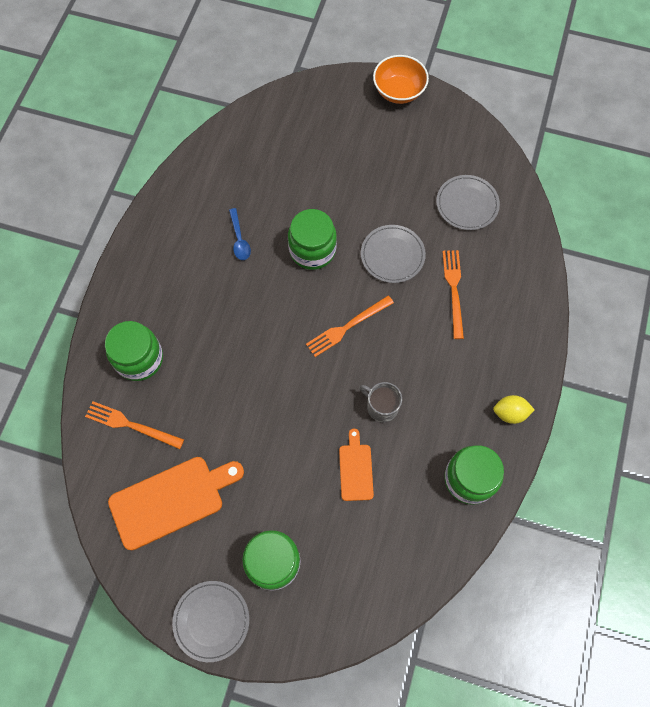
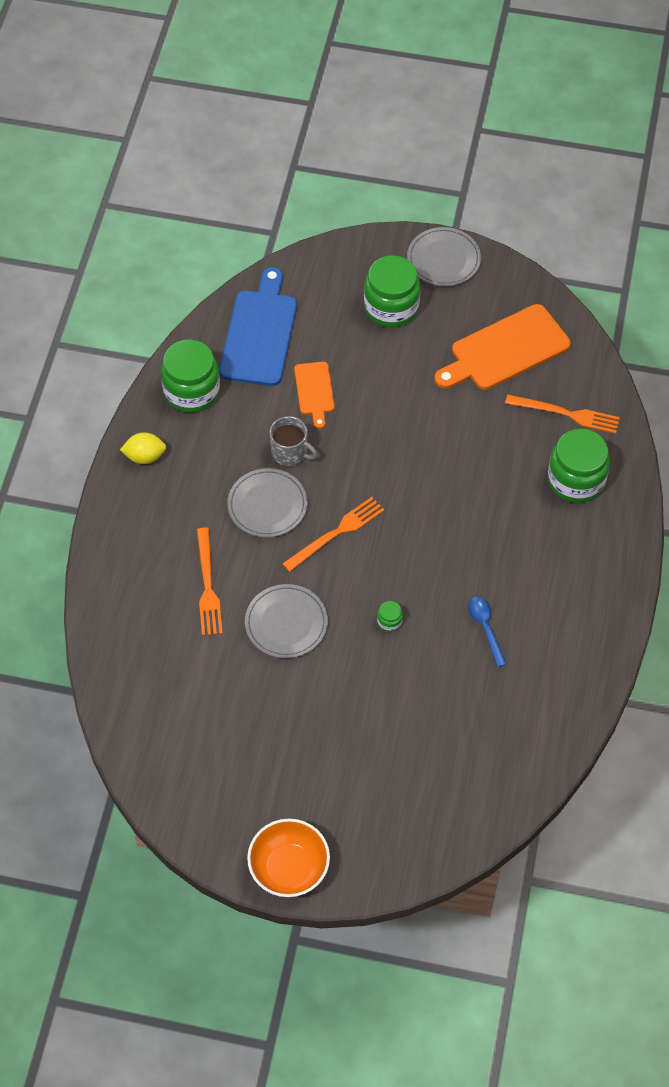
camera: 175 degrees right, 10 degrees down
(312, 250) = (389, 621): green jar -> green jar, size x0.41
(404, 541) = (259, 333): none -> blue cutting board
(467, 204) = (189, 699): grey plate -> grey plate (267, 505)

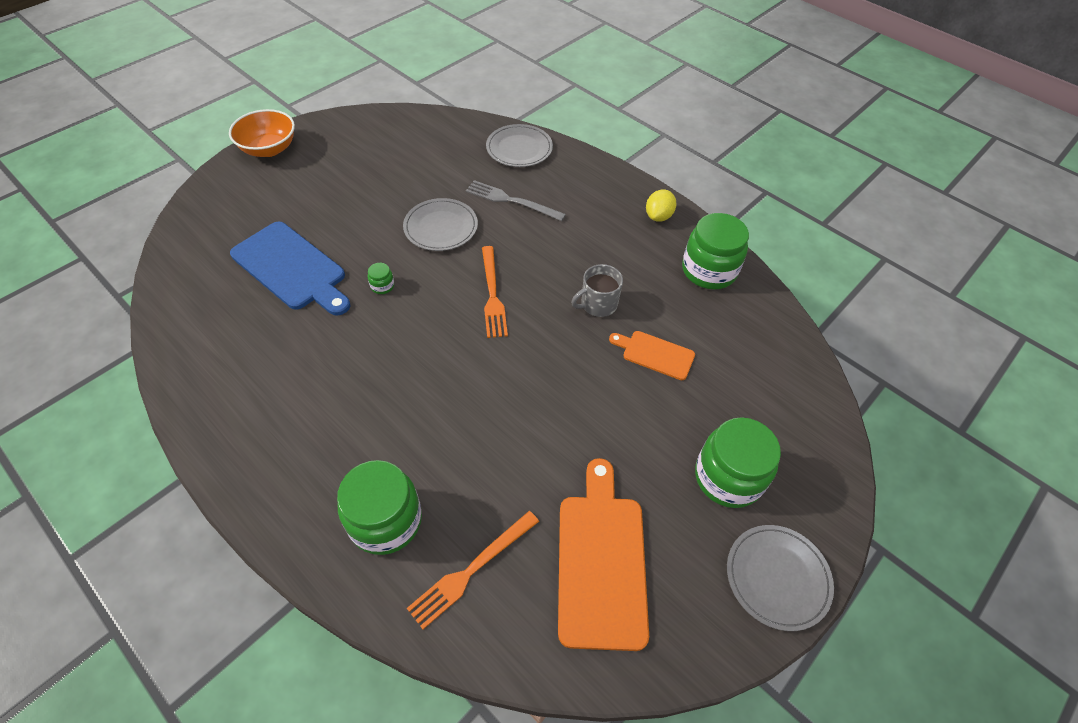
camera: 120 degrees right, 5 degrees down
(207, 586) = (511, 201): orange fork -> grey fork
(259, 333) = (751, 346): blue cutting board -> blue cutting board (292, 268)
(267, 505) = (556, 265): grey plate -> grey plate (519, 148)
(485, 628) = (313, 345): blue spoon -> none

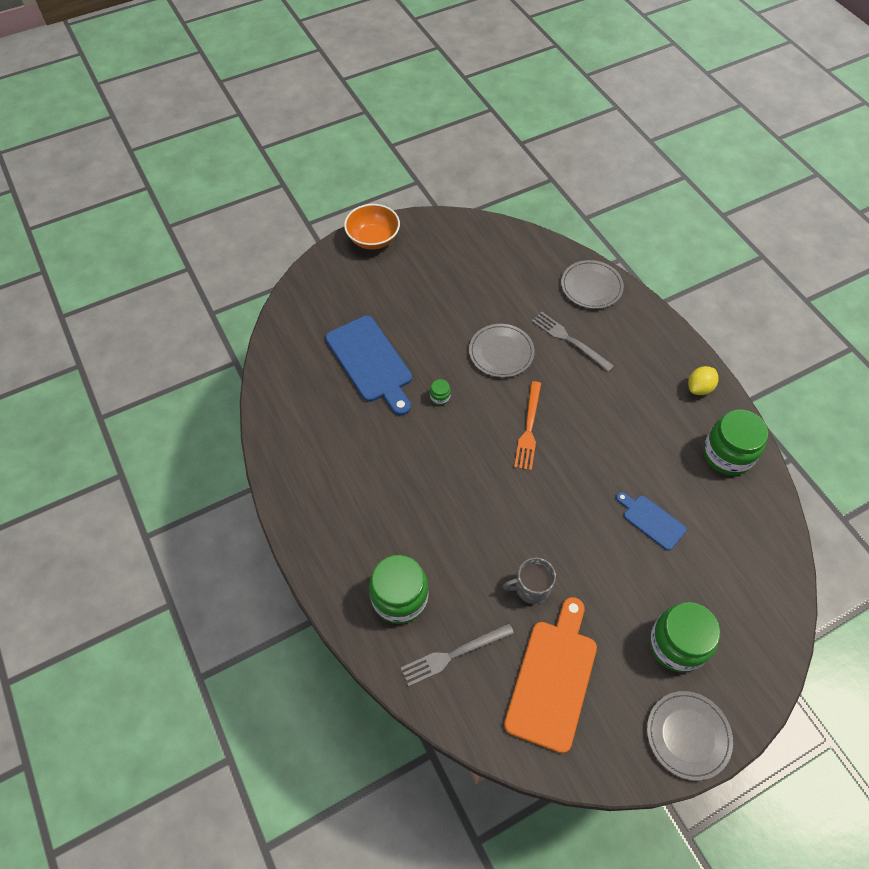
camera: 20 degrees right, 5 degrees up
(471, 570) = (453, 654): orange fork -> grey fork
(598, 304) = (616, 461): grey mug -> grey mug (531, 587)
(655, 354) = (651, 520): orange cutting board -> blue cutting board

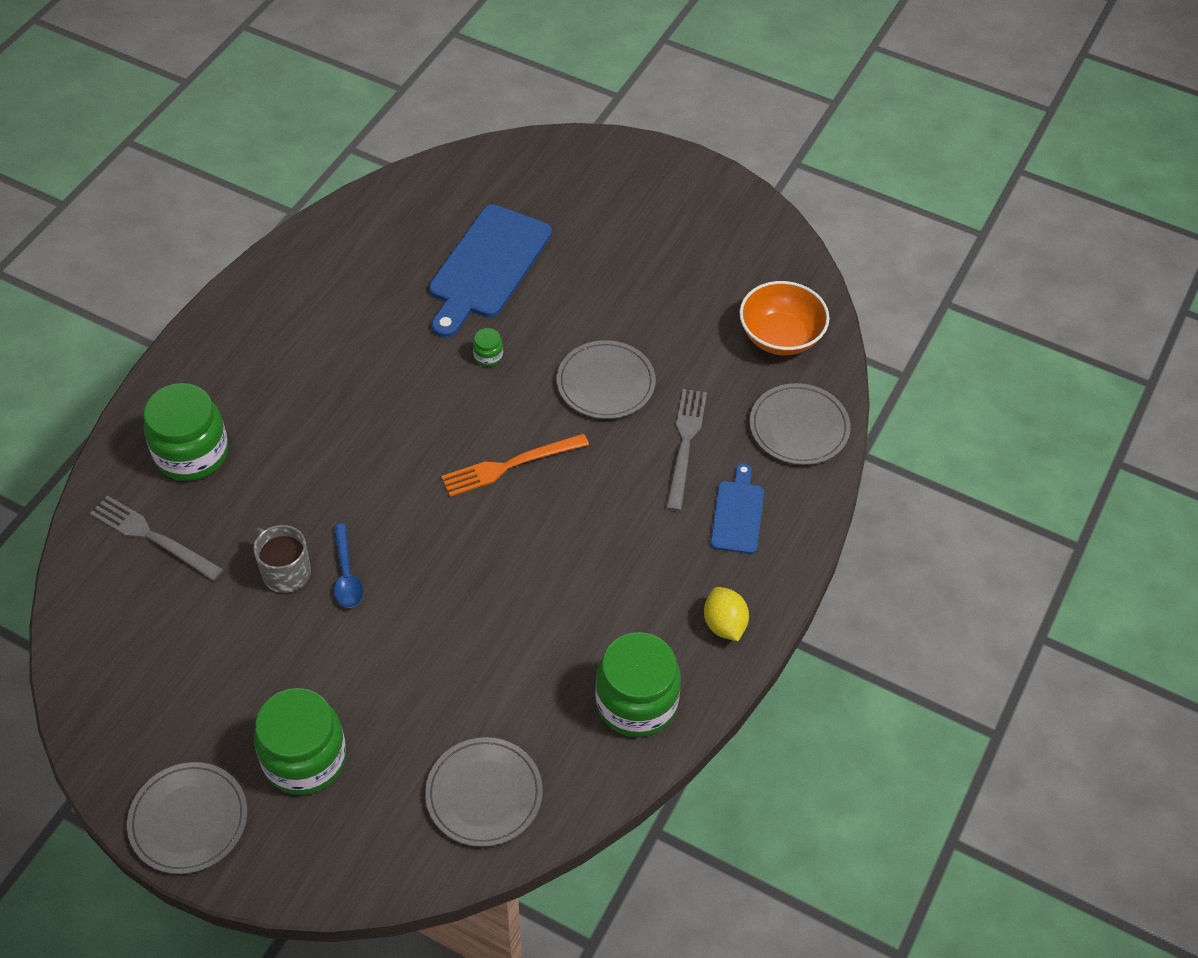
camera: 55 degrees right, 5 degrees down
(373, 239) = (677, 172): orange bowl -> orange bowl (780, 336)
(552, 679) = (180, 647): orange cutting board -> none
(554, 554) = (346, 574): none -> blue spoon
(651, 520) = (466, 657): blue cutting board -> blue cutting board (737, 514)
(699, 388) = (724, 624): yellow lemon -> yellow lemon turned 60 degrees clockwise
(749, 559) = (484, 794): none -> grey plate

